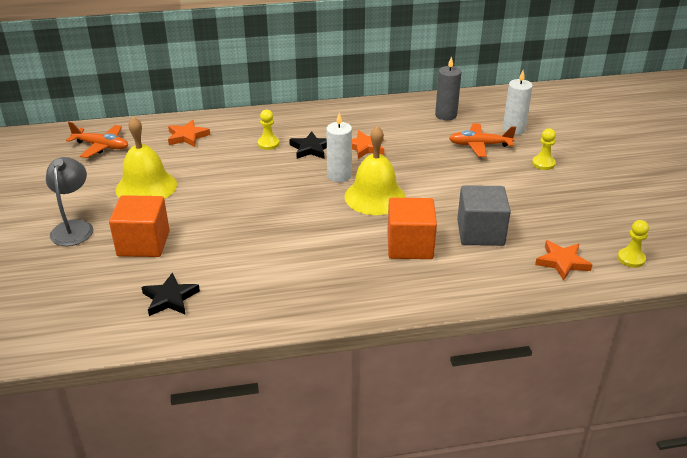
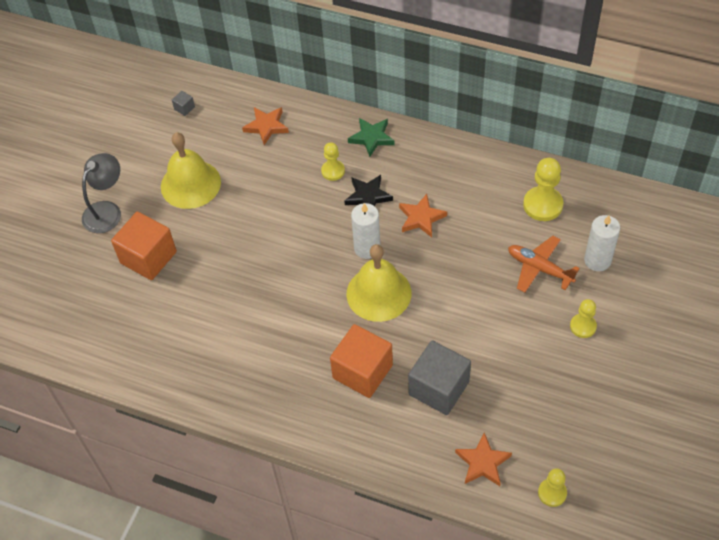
camera: 35 degrees right, 20 degrees up
(101, 146) = (184, 108): orange plane -> grey cube
(170, 298) = (132, 332): black star -> none
(282, 119) = (371, 138): none -> green star
(446, 115) = (543, 205): grey candle -> yellow pawn

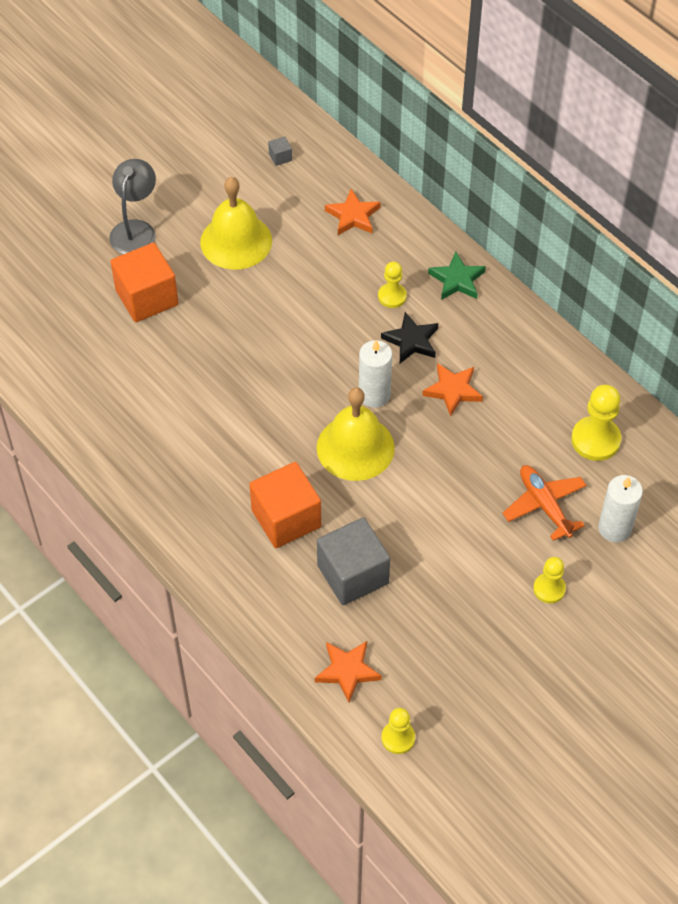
camera: 25 degrees right, 0 degrees up
(107, 210) = (135, 230): grey lamp -> grey lamp turned 45 degrees counterclockwise

